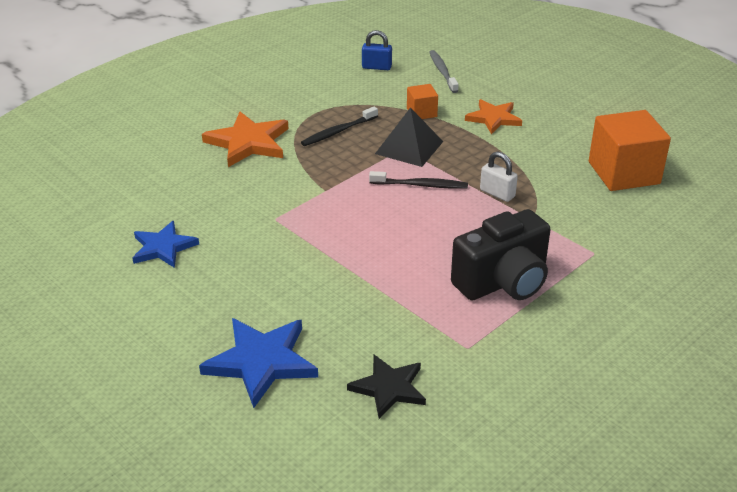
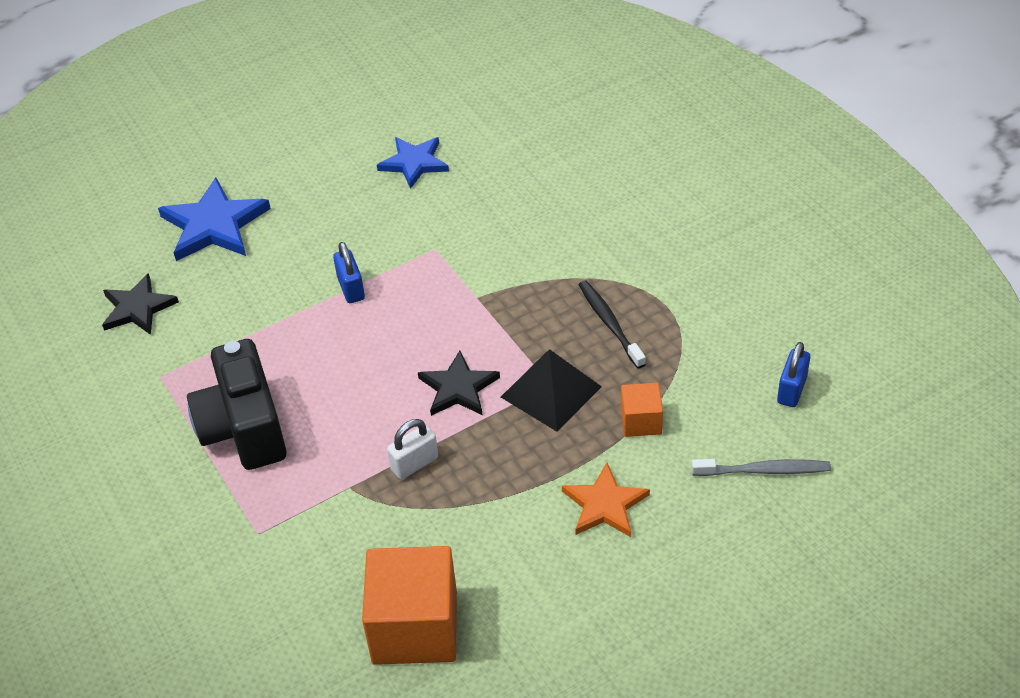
camera: 105 degrees right, 10 degrees up
(248, 142) = (604, 236): orange star -> none
(330, 255) = (351, 288): none -> blue padlock
(420, 185) = (458, 388): black toothbrush -> black star

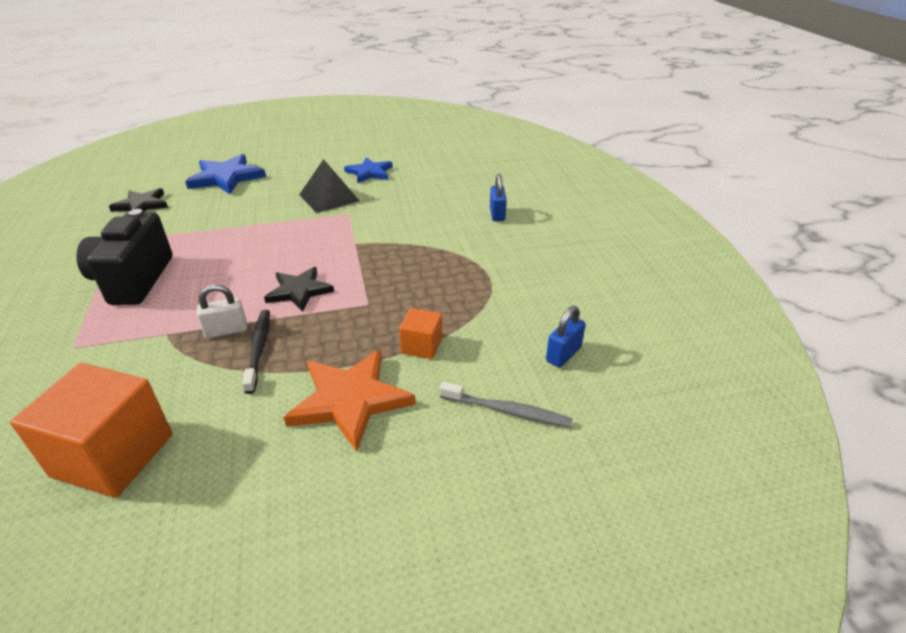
camera: 15 degrees right, 10 degrees down
(351, 288) = (277, 222): blue padlock -> blue padlock (497, 214)
(551, 392) = (365, 309): black pyramid -> black pyramid (329, 197)
(604, 505) = (349, 400): orange star -> orange star, size x1.50
(610, 324) = (439, 278): black toothbrush -> black toothbrush (259, 349)

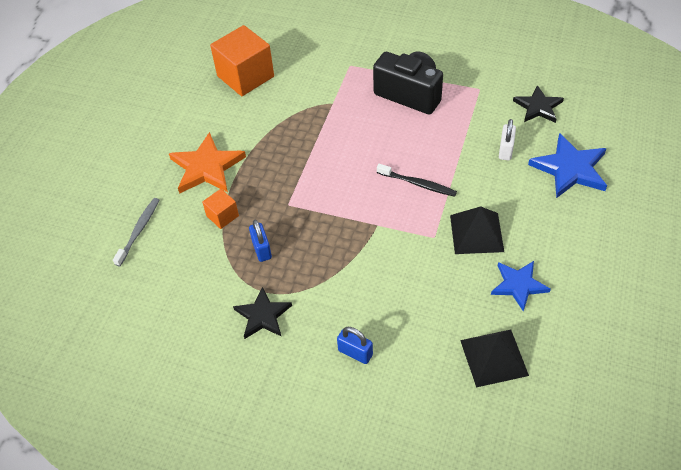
camera: 125 degrees right, 15 degrees up
(226, 330) = (314, 129): white padlock -> white padlock (505, 150)
(259, 349) = (283, 140): black toothbrush -> black toothbrush (417, 184)
(299, 291) = (332, 173): black star -> black star (263, 316)
(441, 168) = (494, 357): none -> black pyramid
(507, 411) = (138, 231): grey toothbrush -> grey toothbrush turned 150 degrees clockwise
(563, 354) = (152, 285): blue padlock -> blue padlock (261, 249)

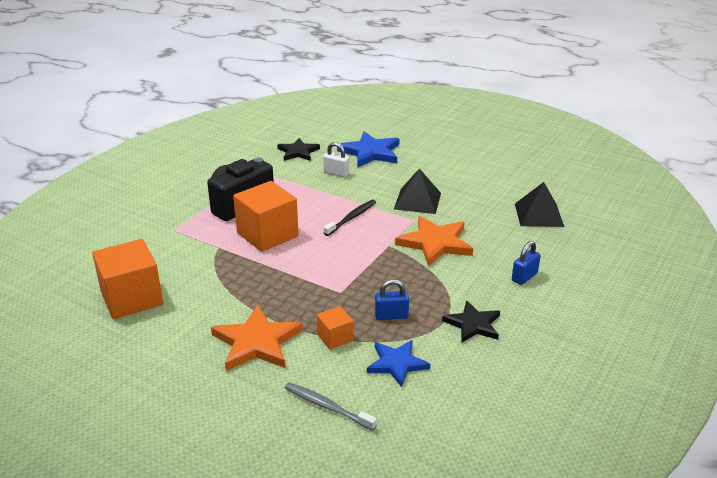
camera: 80 degrees left, 20 degrees down
(364, 129) = (267, 234): none -> orange cube
(394, 263) = (435, 243): none -> orange star
(518, 285) = (475, 193): blue star -> blue star (397, 364)

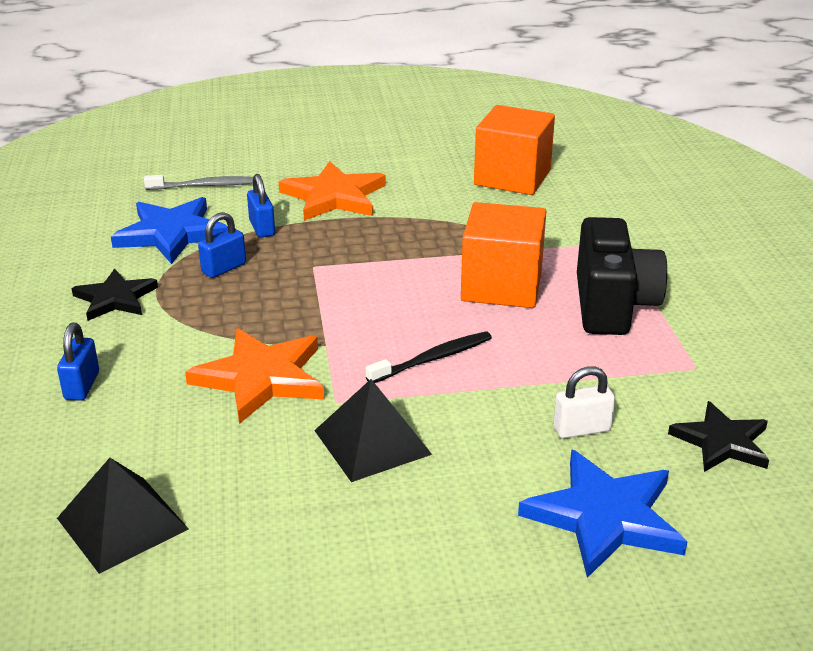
camera: 140 degrees right, 0 degrees up
(335, 338) = (262, 228): orange cube -> blue padlock
(351, 218) = (432, 359): black toothbrush -> black toothbrush turned 120 degrees counterclockwise
(397, 364) = (172, 234): blue star -> blue star, size x1.50

